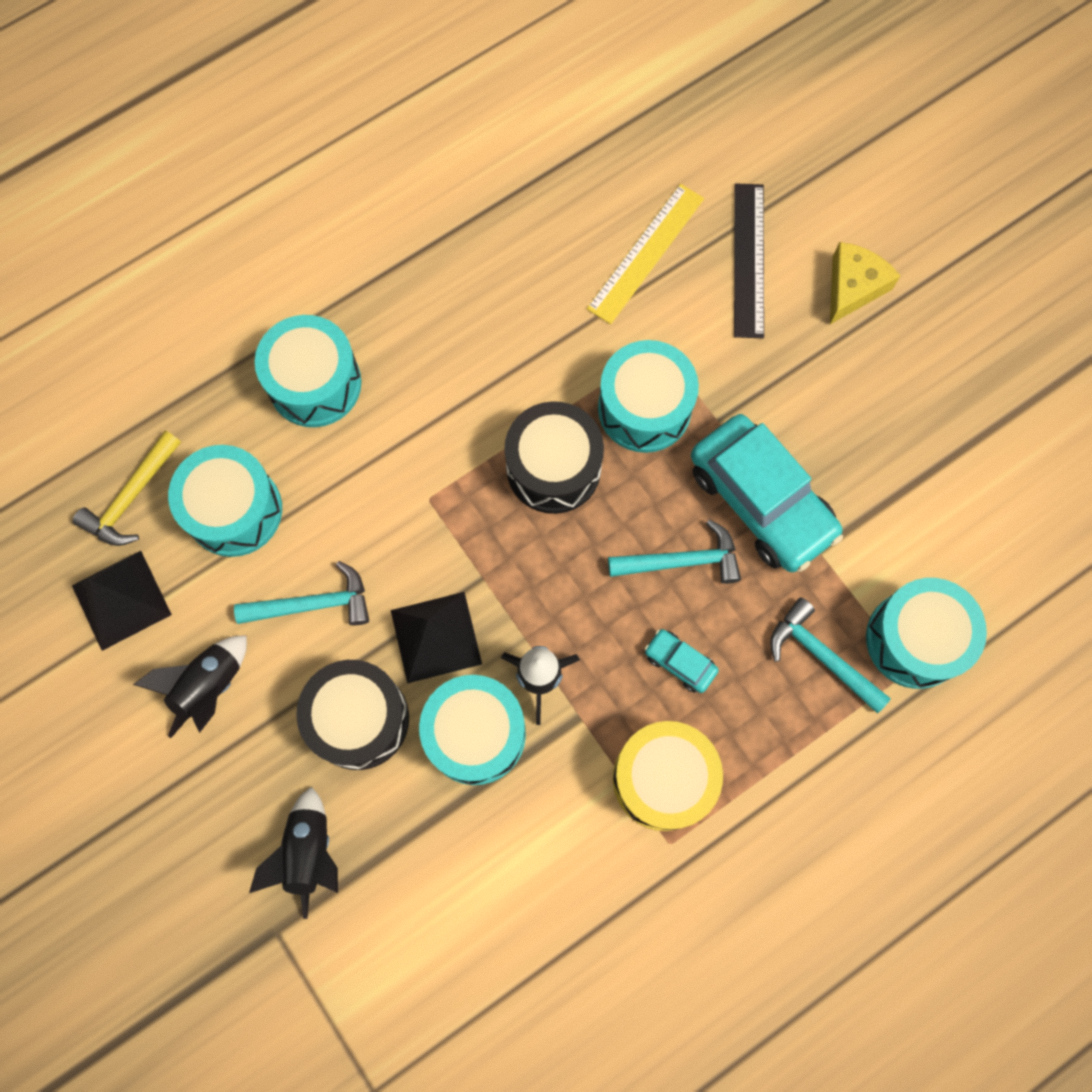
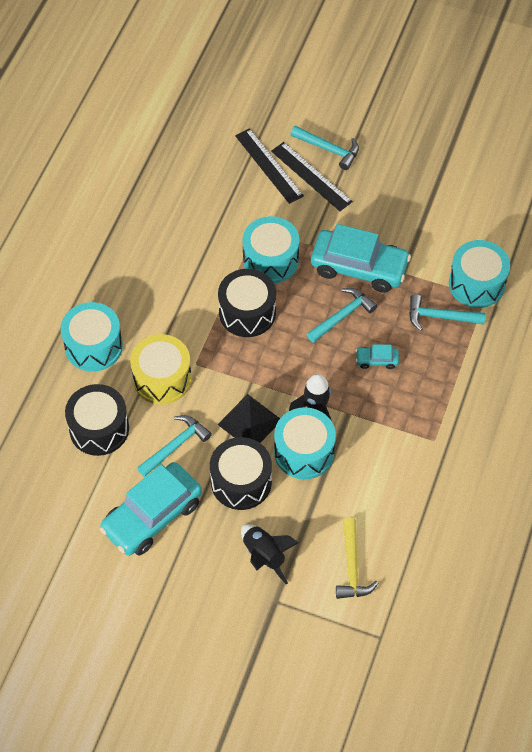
camera: 35 degrees left, 15 degrees down
(121, 599) = (73, 505): black pyramid -> none
(131, 497) = (39, 456): yellow hammer -> yellow hammer (352, 567)
(209, 687) = (152, 516): black rocket -> turquoise car
(234, 510) = (99, 429): turquoise drum -> black drum
(645, 253) = (215, 191): yellow ruler -> none
(663, 779) = (409, 414): yellow drum -> yellow drum (162, 378)
(797, 314) = (311, 176): none -> black ruler
(853, 287) = (328, 149): yellow cheese -> turquoise hammer

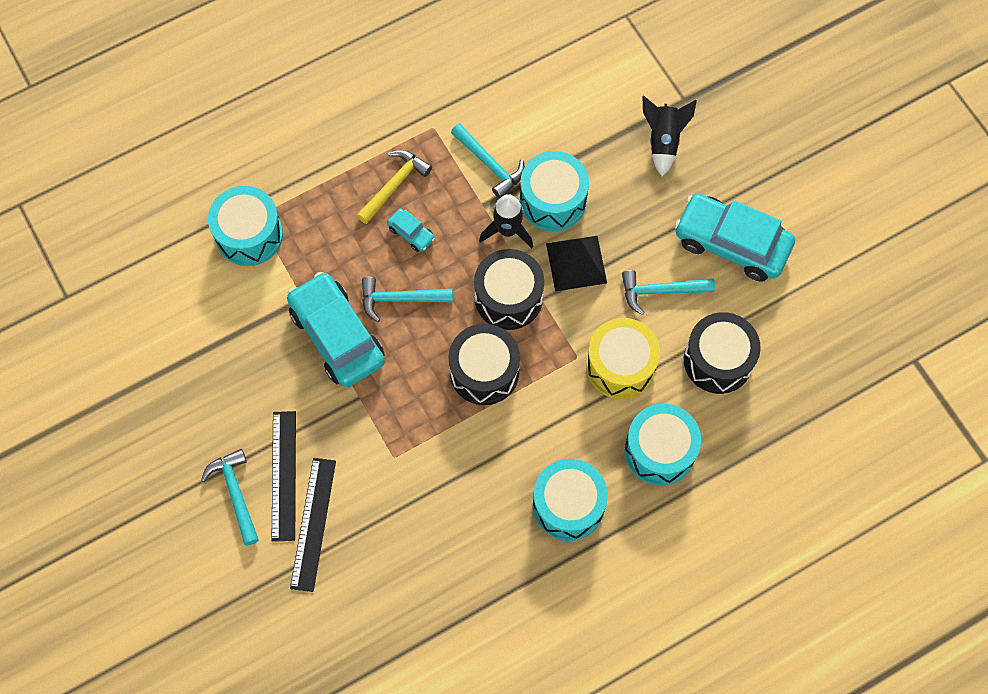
camera: 140 degrees left, 10 degrees up
(152, 516) = (731, 243): turquoise car -> turquoise car turned 150 degrees counterclockwise
(241, 482) = (630, 215): black drum -> black drum (508, 297)
(270, 260) = (412, 411): turquoise drum -> turquoise drum (568, 505)
(352, 567) = (599, 80): yellow hammer -> yellow hammer (394, 185)
(440, 317) = (314, 229): turquoise hammer -> turquoise hammer (489, 164)

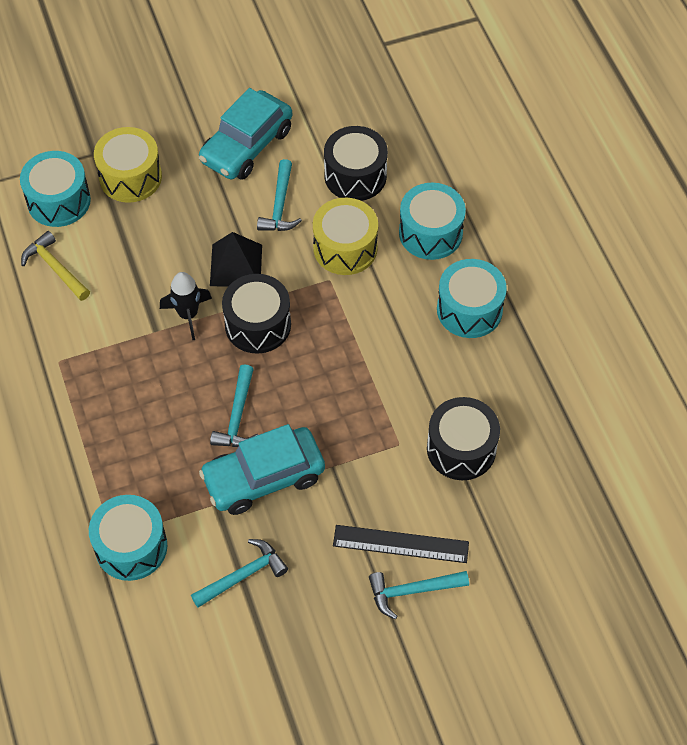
camera: 80 degrees left, 10 degrees down
(313, 524) = (454, 523): black ruler -> none
(394, 185) = (112, 404): yellow hammer -> yellow hammer (55, 268)
(411, 233) = (169, 397): turquoise car -> none
(484, 372) = (328, 356): black drum -> black drum (461, 449)
(489, 164) = (114, 319): turquoise hammer -> turquoise hammer (243, 575)
(553, 200) = (167, 273): turquoise drum -> turquoise drum (59, 201)
(663, 141) = (130, 177): black rocket -> yellow drum

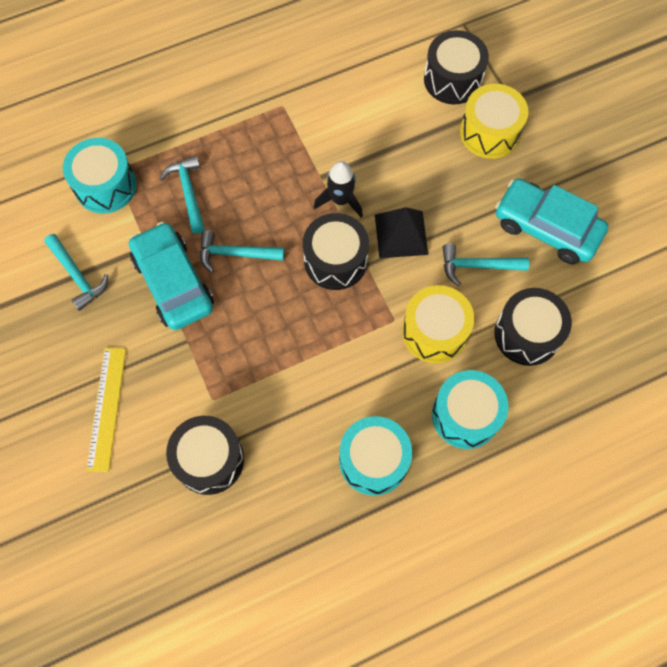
camera: 85 degrees right, 10 degrees up
(55, 268) = (379, 88): yellow hammer -> none
(59, 201) = (452, 79): turquoise drum -> black drum
(400, 544) = (106, 408): black ruler -> yellow ruler
(412, 591) = (59, 422): turquoise hammer -> turquoise hammer (188, 192)

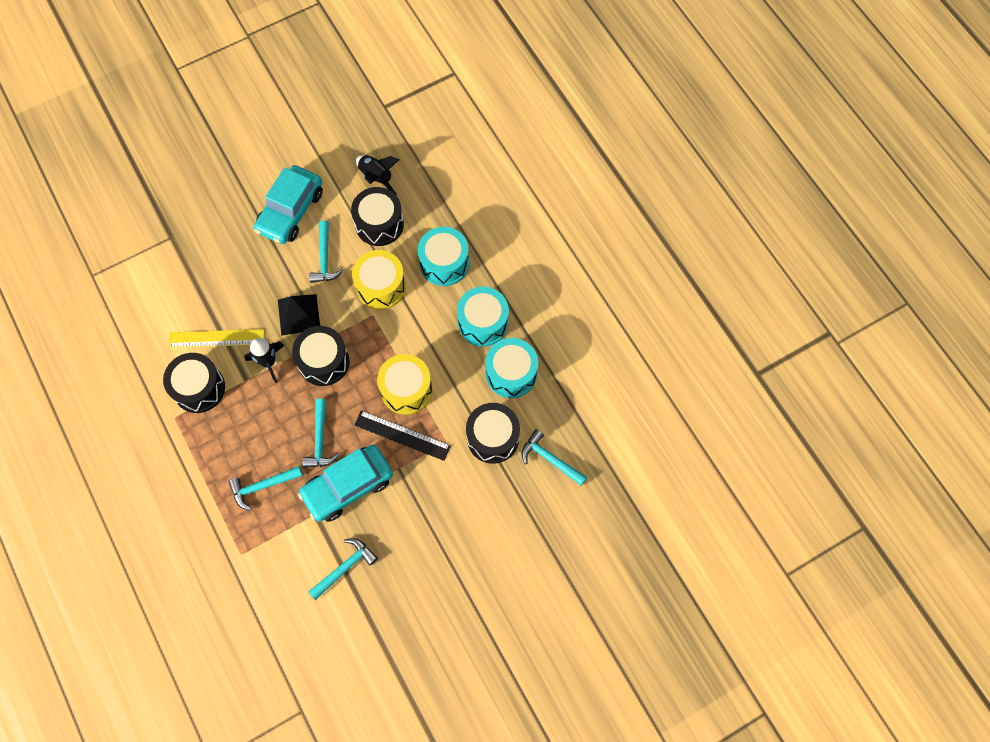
camera: 95 degrees left, 0 degrees up
(105, 186) = (257, 559): turquoise drum -> turquoise drum (511, 373)
(106, 408) = (459, 522): yellow ruler -> yellow ruler (216, 338)
(169, 533) = (550, 459): none -> turquoise hammer
(228, 347) = (402, 435): none -> black ruler
(452, 79) = (151, 282): black drum -> black drum (199, 388)
(489, 132) = (204, 252): yellow drum -> yellow drum (406, 389)
(598, 334) = (376, 177): none -> black rocket

